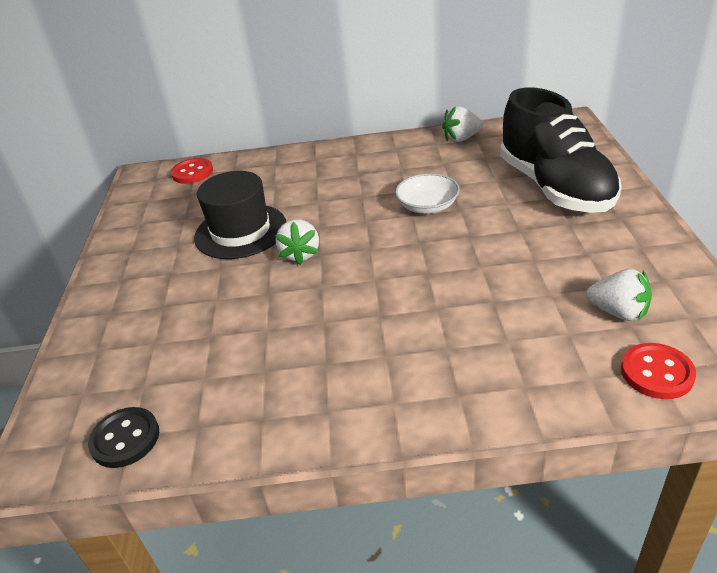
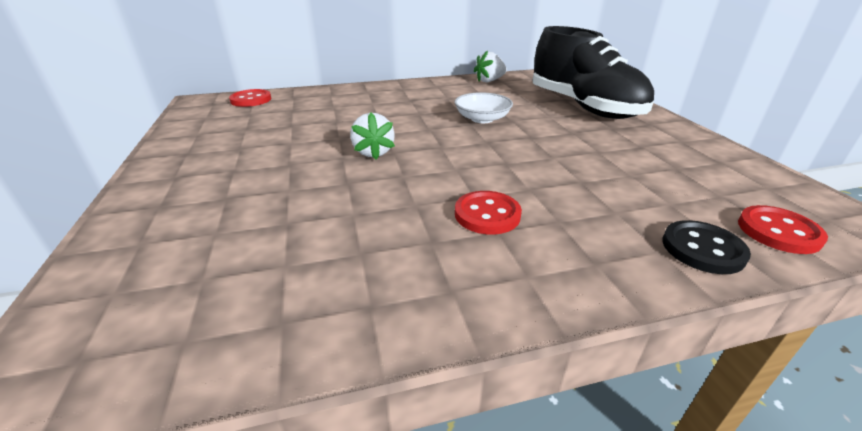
camera: 15 degrees left, 5 degrees down
(125, 439) = (174, 347): black button -> black button (702, 249)
(240, 231) = (306, 137): black hat -> none
(384, 337) = (487, 214): none -> red button
(618, 312) = (702, 186): white strawberry -> none

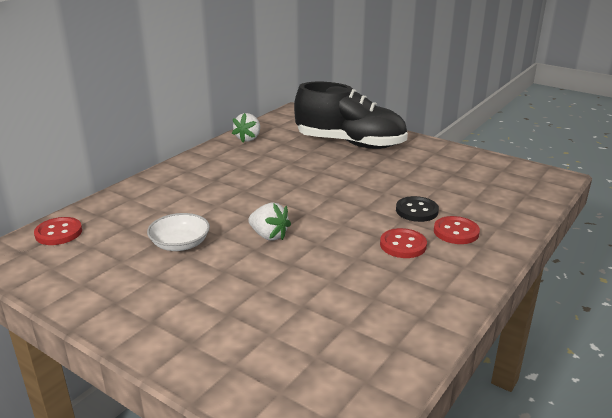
camera: 40 degrees left, 5 degrees down
(482, 119) = (299, 178): white bowl -> white bowl (180, 244)
(702, 249) = (512, 217): black button -> black button (416, 211)
(778, 231) = (529, 194): red button -> red button (456, 232)

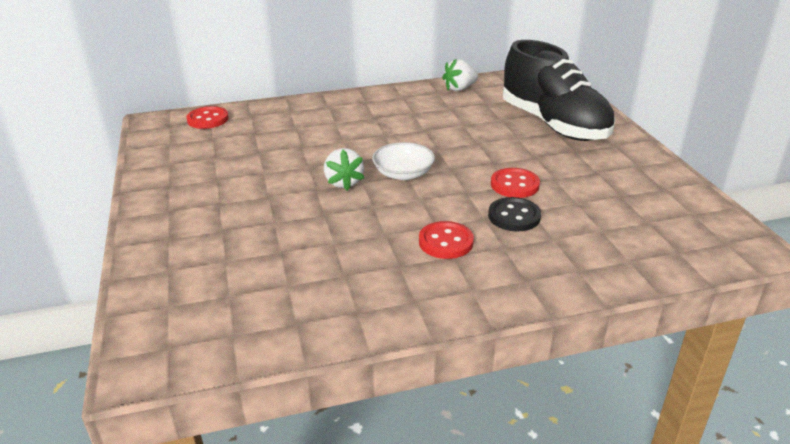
camera: 40 degrees right, 5 degrees up
(180, 244) = (270, 161): white bowl -> white bowl (403, 173)
(456, 232) = (521, 254): red button -> red button (514, 185)

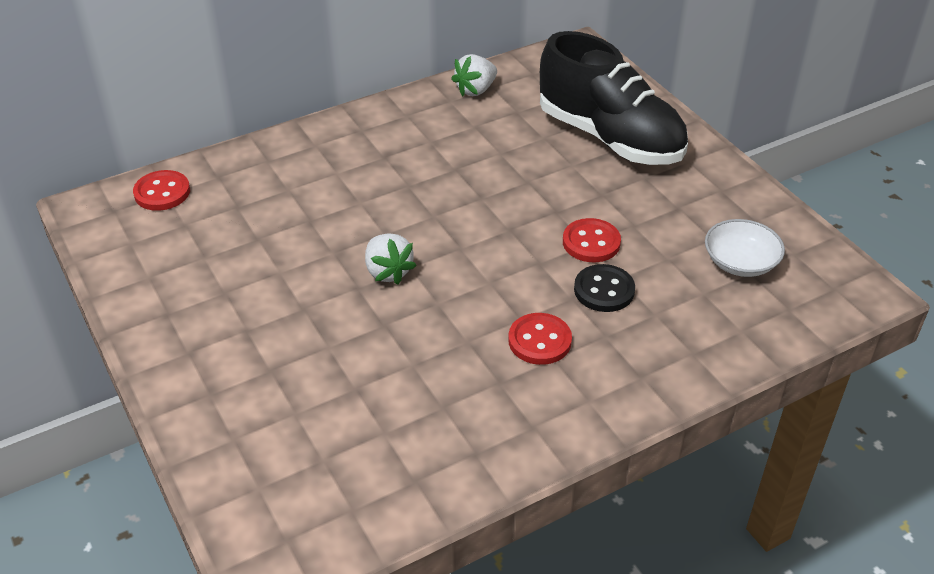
camera: 15 degrees left, 10 degrees up
(403, 173) = (455, 246): white bowl -> white bowl (740, 262)

